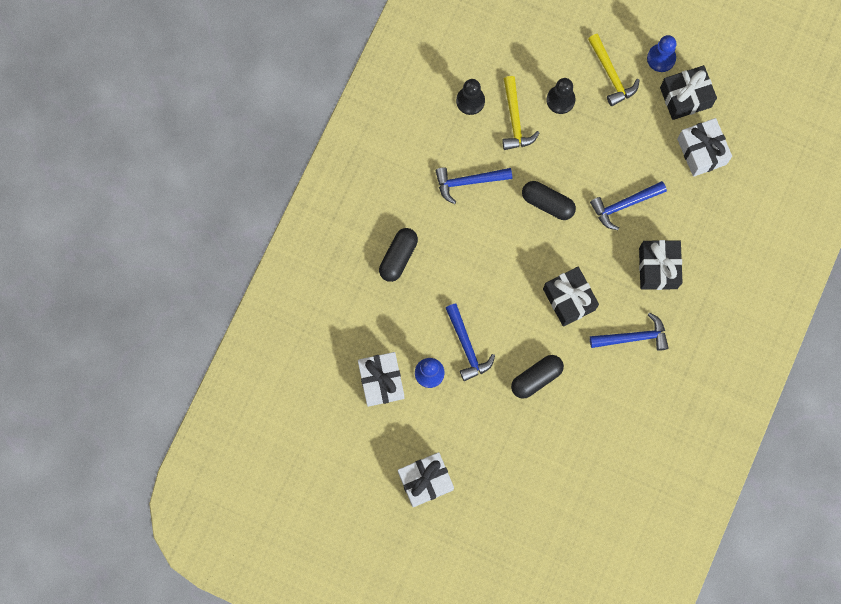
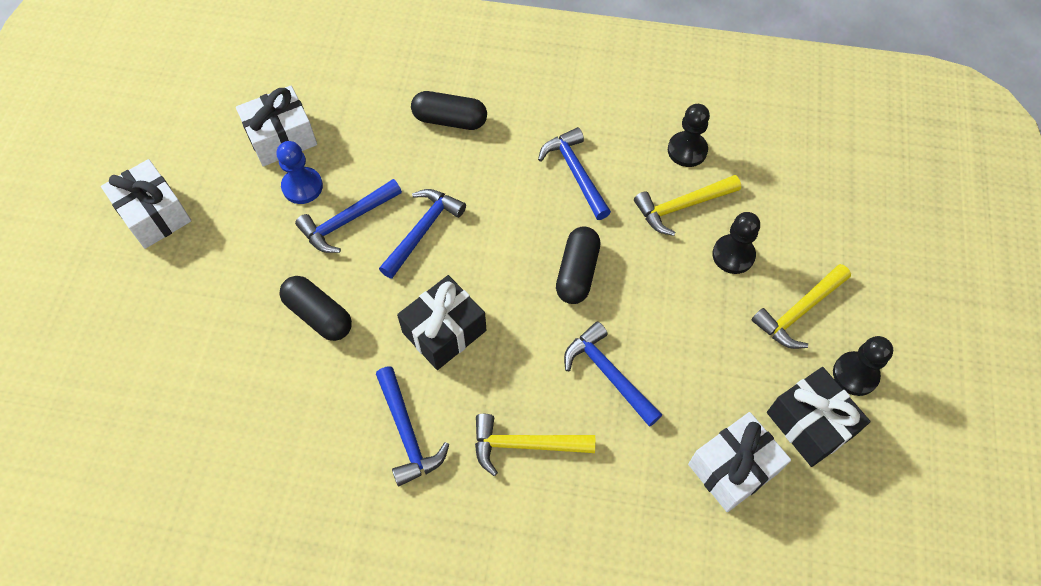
camera: 75 degrees right, 15 degrees down
(488, 297) = (422, 231): none -> blue hammer
(658, 268) = (525, 445): black gift -> yellow hammer
(661, 58) = (855, 374): blue pawn -> black pawn

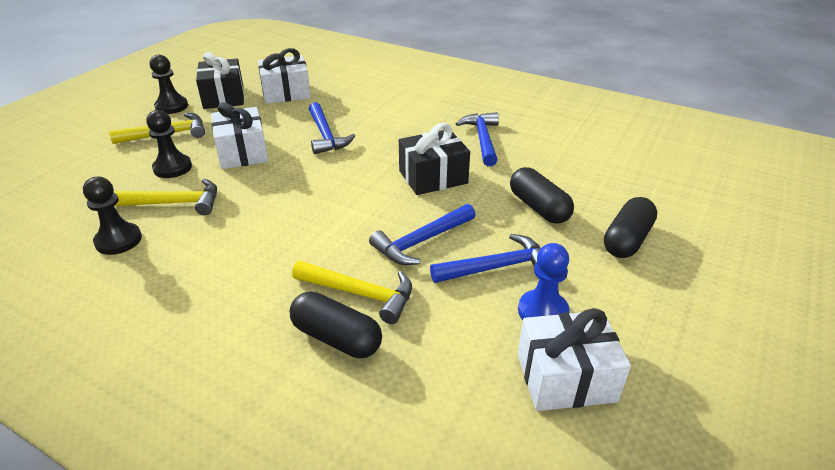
camera: 160 degrees left, 25 degrees down
(154, 214) = (730, 328): white gift -> white gift (242, 152)
(525, 445) = (404, 121): yellow hammer -> yellow hammer (360, 294)
(575, 173) = (241, 250): blue hammer -> none
(577, 272) = (302, 185): black capsule -> black capsule (627, 240)

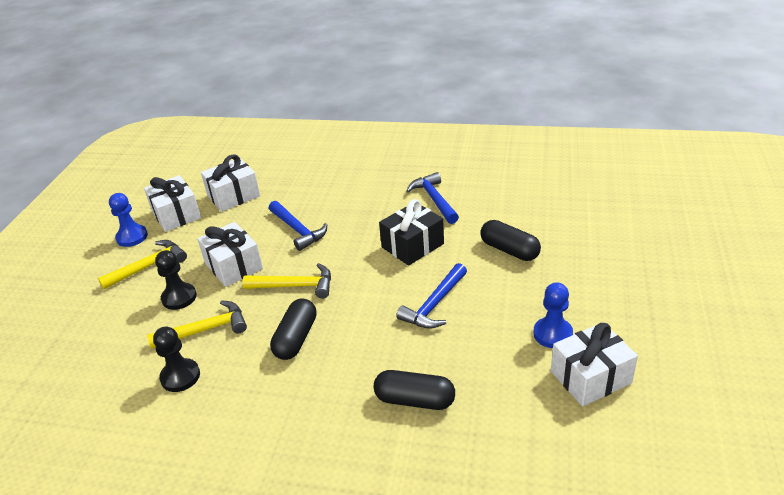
camera: 15 degrees left, 0 degrees up
(171, 106) = (132, 237): black pawn -> blue pawn
(224, 97) = (176, 215): black gift -> white gift
(360, 294) = (412, 361): yellow hammer -> yellow hammer (295, 286)
(497, 267) = (503, 309): blue hammer -> none
(627, 240) = (586, 259): black capsule -> black capsule (296, 338)

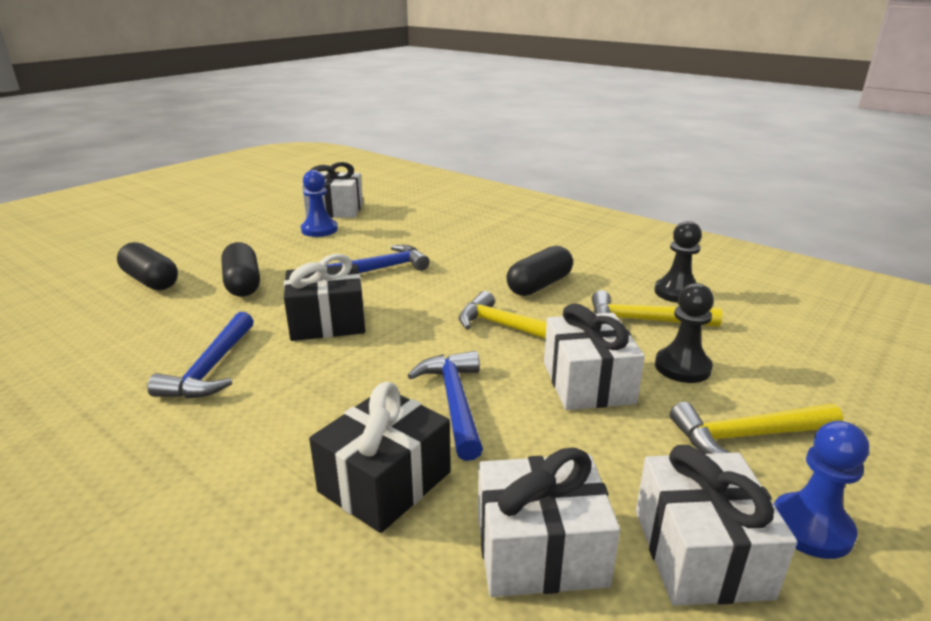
camera: 155 degrees left, 10 degrees down
(303, 193) = (385, 482): none -> black gift
(415, 400) = (467, 230): black capsule -> black capsule (151, 281)

